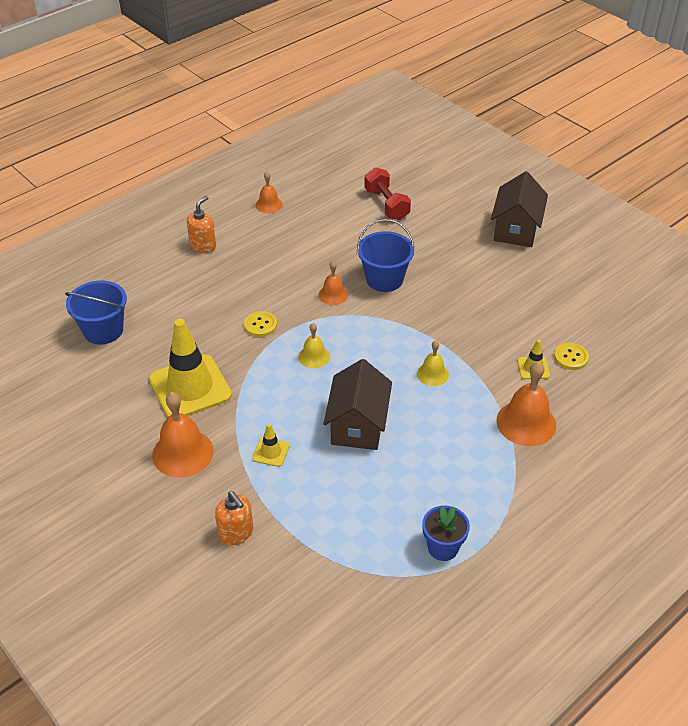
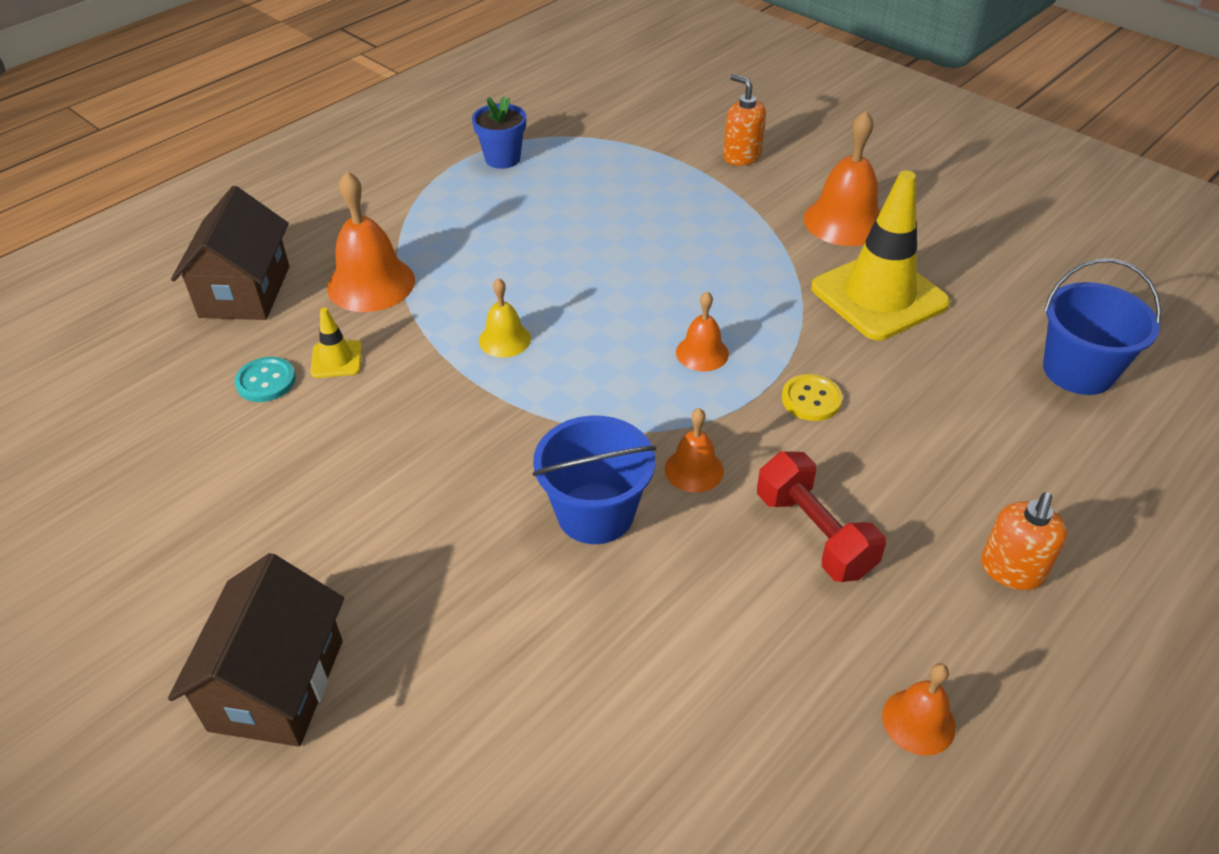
camera: 175 degrees right, 0 degrees up
(271, 452) = (728, 229): yellow traffic cone -> none
(314, 356) = (702, 353): yellow bell -> orange bell
(358, 425) = (616, 265): brown house -> brown house (245, 291)
(386, 204) = (607, 750): red dumbbell -> red dumbbell (814, 534)
(571, 357) = (266, 381): yellow button -> turquoise button

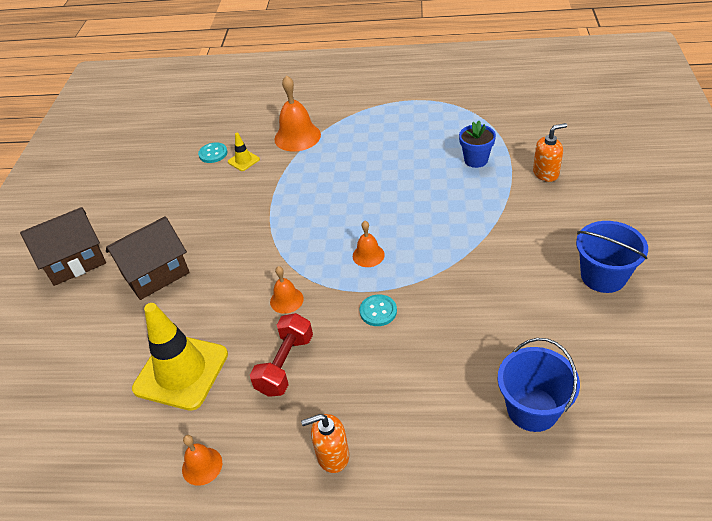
camera: 55 degrees right, 0 degrees up
(245, 291) = (255, 113): brown house -> brown house (156, 274)
(502, 159) = (429, 109): blue flower pot -> blue flower pot (476, 160)
(504, 339) = (306, 193): yellow bell -> none
(595, 513) = (230, 286): blue bucket -> blue bucket (603, 276)
(742, 156) = (546, 173): orange soap dispenser -> orange soap dispenser turned 60 degrees clockwise
(811, 399) = (378, 311): yellow button -> turquoise button
(844, 221) = (542, 241): orange bell -> none
(879, 296) = (493, 290): yellow traffic cone -> yellow traffic cone (181, 371)

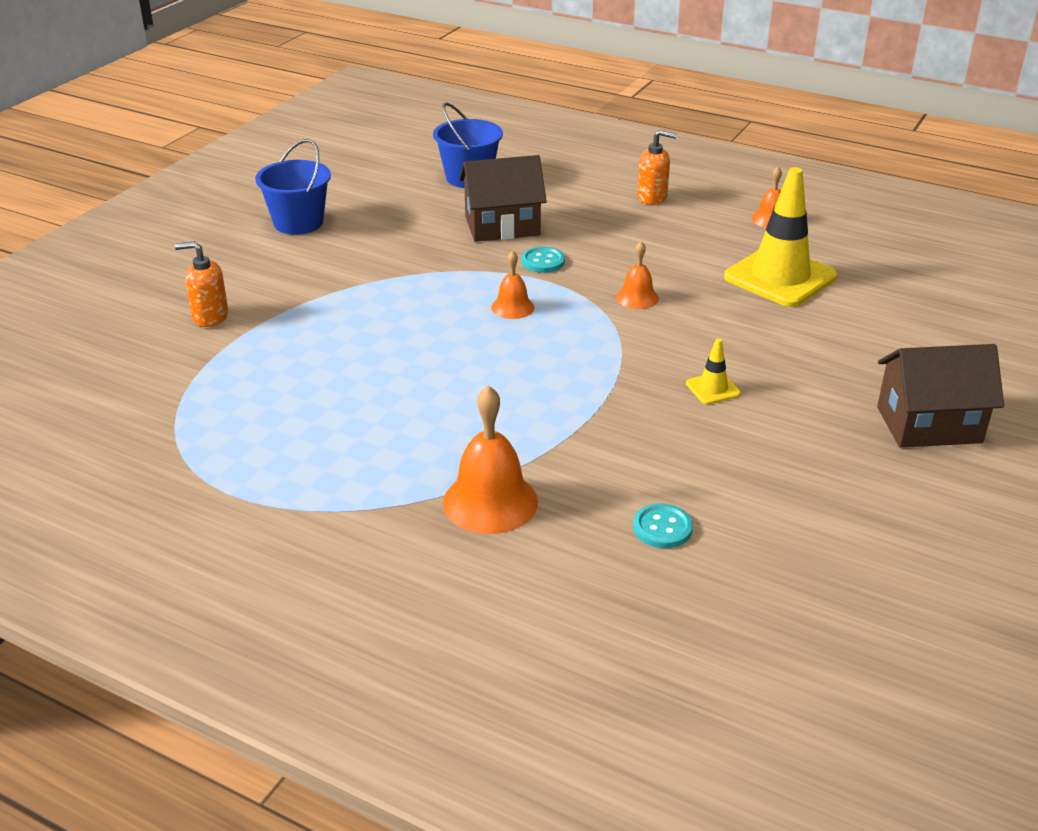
camera: 160 degrees left, 10 degrees down
(156, 274) = (800, 371): brown house -> brown house (502, 226)
(243, 160) = (611, 492): yellow traffic cone -> yellow traffic cone (713, 389)
(285, 365) = (665, 253): red dumbbell -> none
(476, 160) = (267, 361): blue flower pot -> none

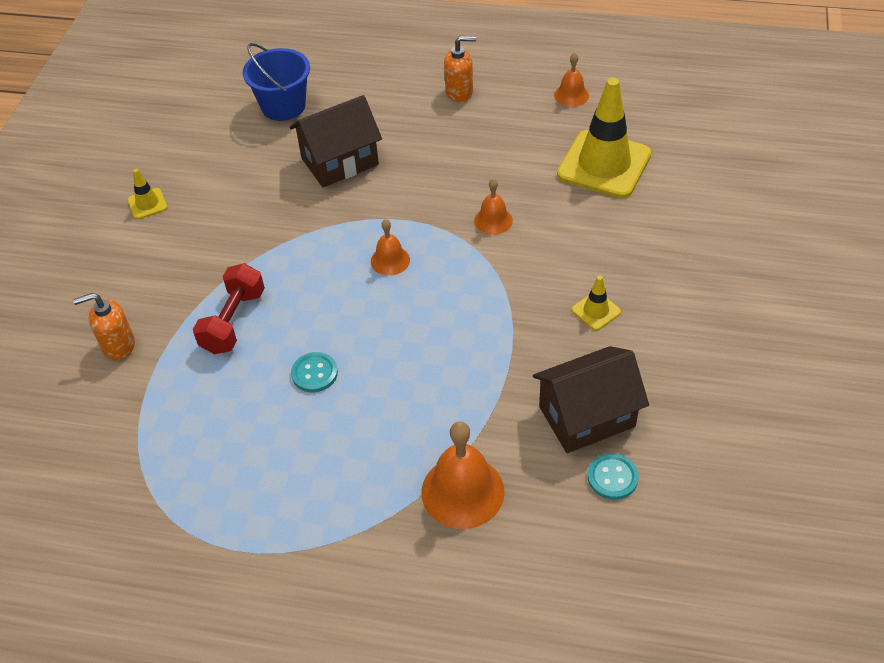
camera: 15 degrees left, 15 degrees up
(298, 223) = (147, 204): blue bucket -> yellow traffic cone
(330, 321) = (233, 321): none -> red dumbbell
(543, 261) = (394, 197): turquoise button -> turquoise button (314, 373)
(929, 425) = (779, 304): brown house -> brown house (587, 416)

